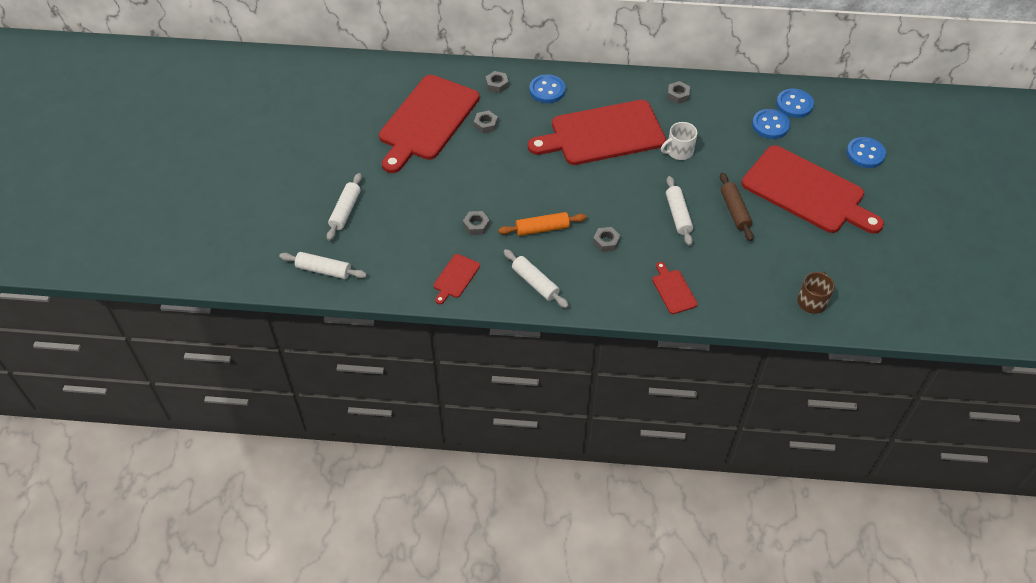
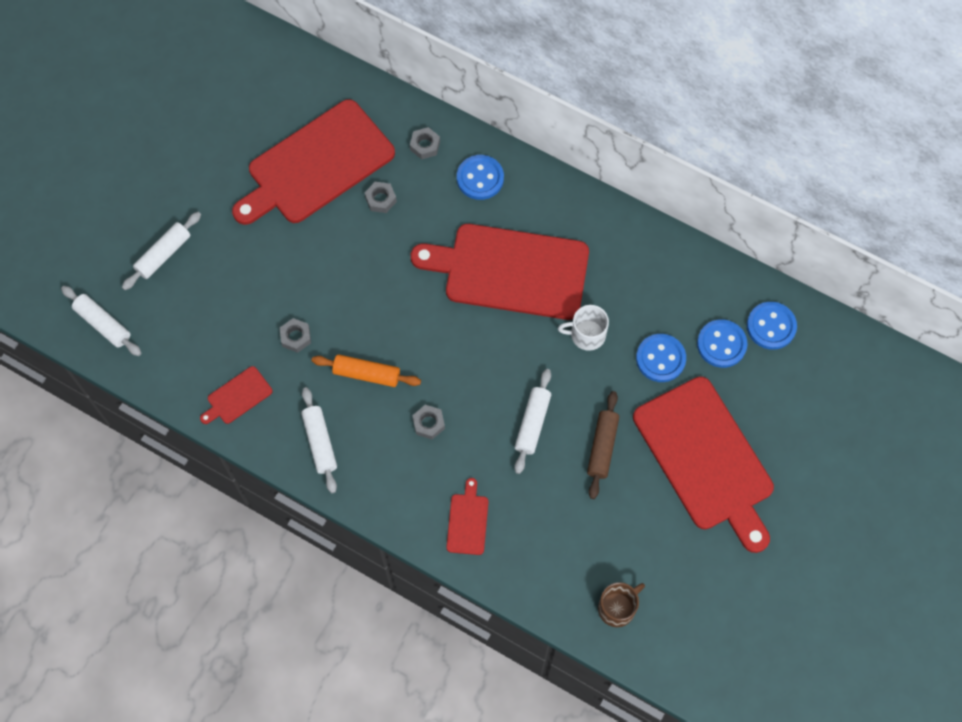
camera: 25 degrees right, 15 degrees up
(678, 95) = (634, 252): grey nut -> none
(865, 154) = (813, 436): blue button -> blue button (660, 359)

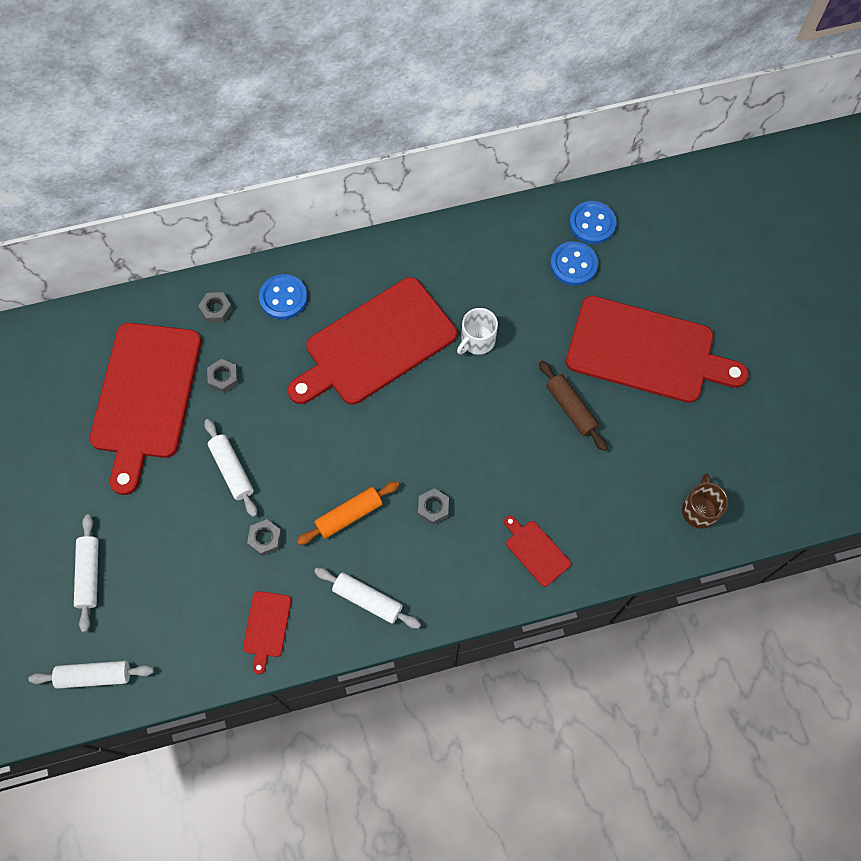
camera: 45 degrees left, 0 degrees up
(532, 423) = (506, 437): white rolling pin -> white rolling pin (232, 470)
(660, 359) = (544, 311): blue button -> none

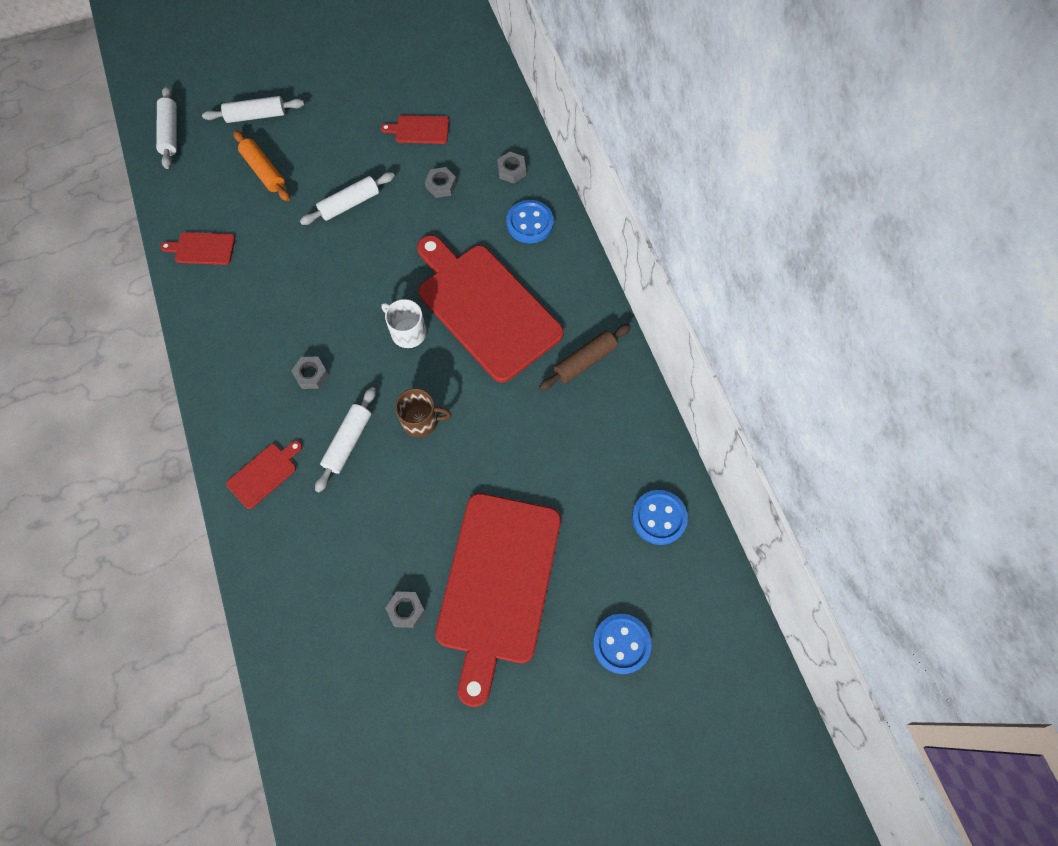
camera: 85 degrees right, 0 degrees up
(145, 396) = (419, 130): red cutting board -> red cutting board, size x0.42
(265, 539) = (283, 237): grey nut -> grey nut (406, 610)
(349, 515) = (305, 302): orange rolling pin -> orange rolling pin (264, 171)
(367, 600) = (222, 326): white rolling pin -> white rolling pin (348, 442)
(477, 340) = (497, 403): white mug -> white mug (408, 332)
(571, 408) = (423, 503): brown rolling pin -> brown rolling pin (585, 361)
(573, 265) = (601, 498): blue button -> blue button (621, 644)
(699, 510) = (306, 647): brown mug -> brown mug (421, 420)

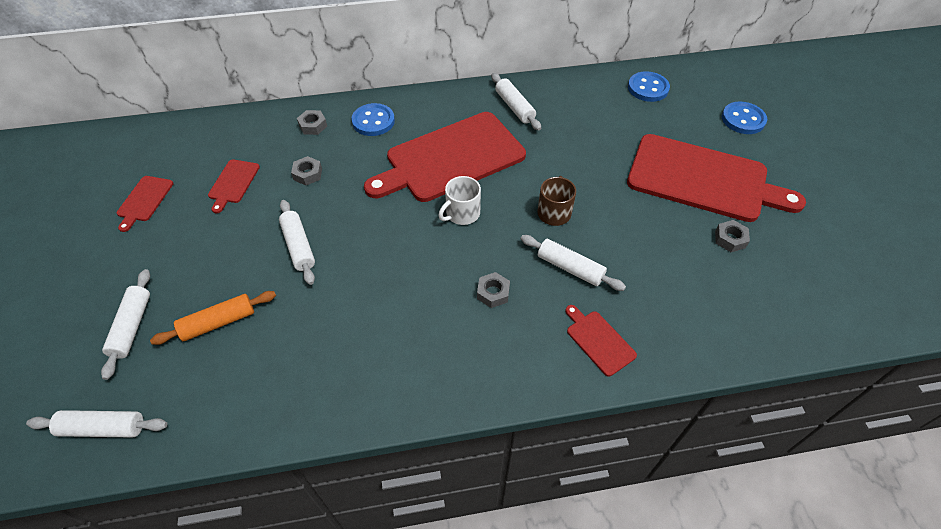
camera: 80 degrees left, 15 degrees down
(202, 248) = (302, 393): red cutting board -> red cutting board (144, 200)
(585, 361) = (514, 107): brown rolling pin -> white rolling pin

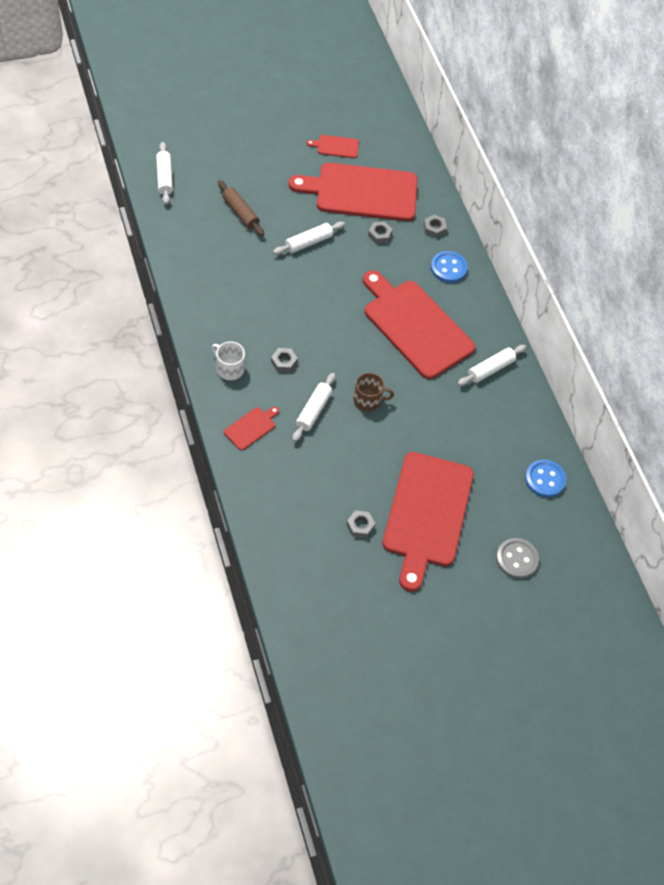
camera: 75 degrees right, 5 degrees up
(132, 327) = (232, 170): white rolling pin -> none
(218, 322) = (240, 212): orange rolling pin -> brown rolling pin
(233, 183) = (361, 192): red cutting board -> red cutting board, size x2.40
(462, 213) = (356, 338): white mug -> white mug (229, 368)
(743, 119) = (516, 559): blue button -> grey button

